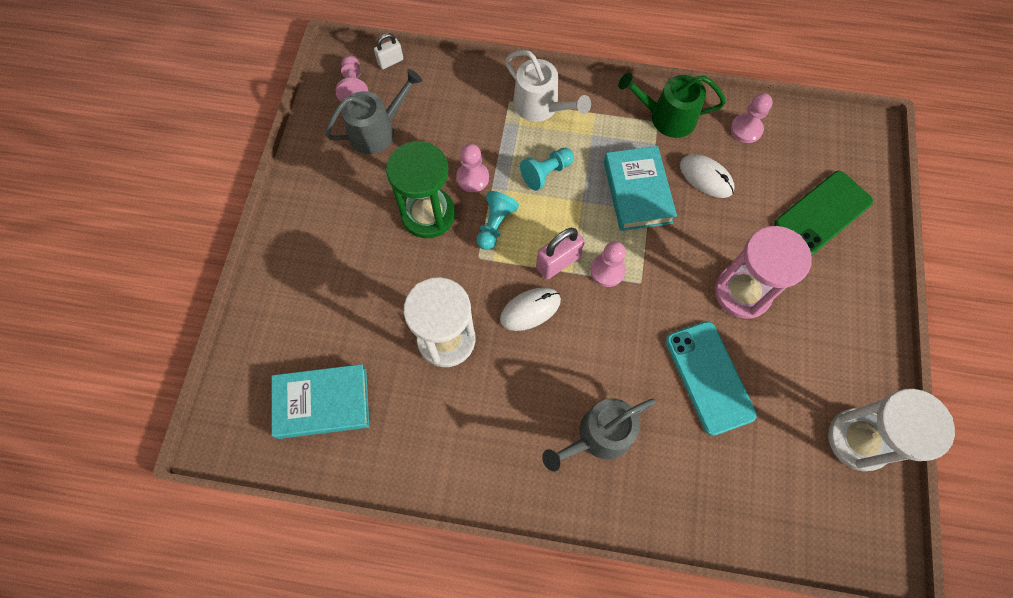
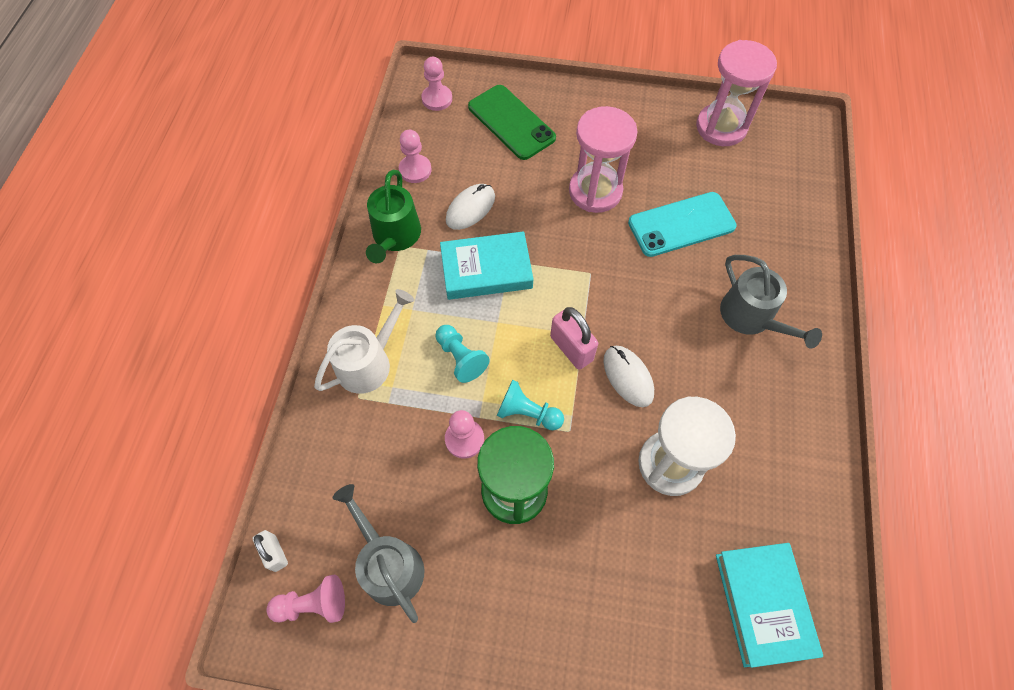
camera: 90 degrees left, 5 degrees down
(607, 271) = (579, 302): pink pawn -> pink pawn (437, 99)
(858, 439) = (721, 127): white hourglass -> pink hourglass

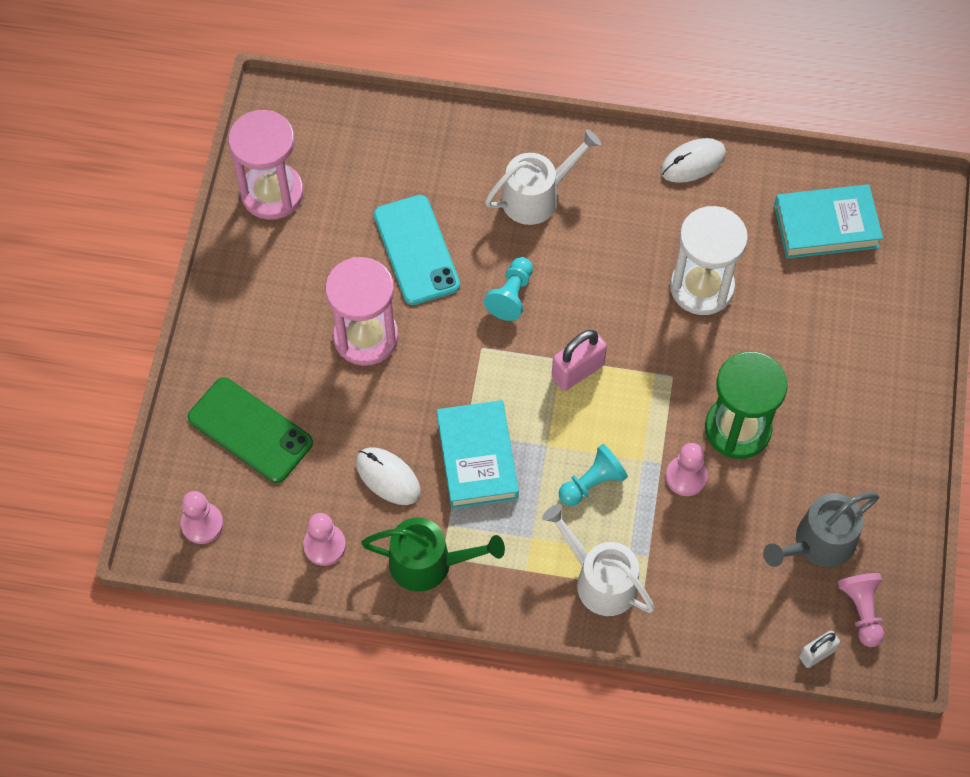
camera: 90 degrees left, 0 degrees up
(511, 122) = (250, 430): green phone -> green phone turned 75 degrees clockwise
(527, 413) = (654, 415): turquoise pawn -> turquoise pawn (511, 295)
(628, 377) = (609, 318): white mouse -> white mouse (693, 162)
(751, 317) = (536, 197): grey watering can -> white watering can

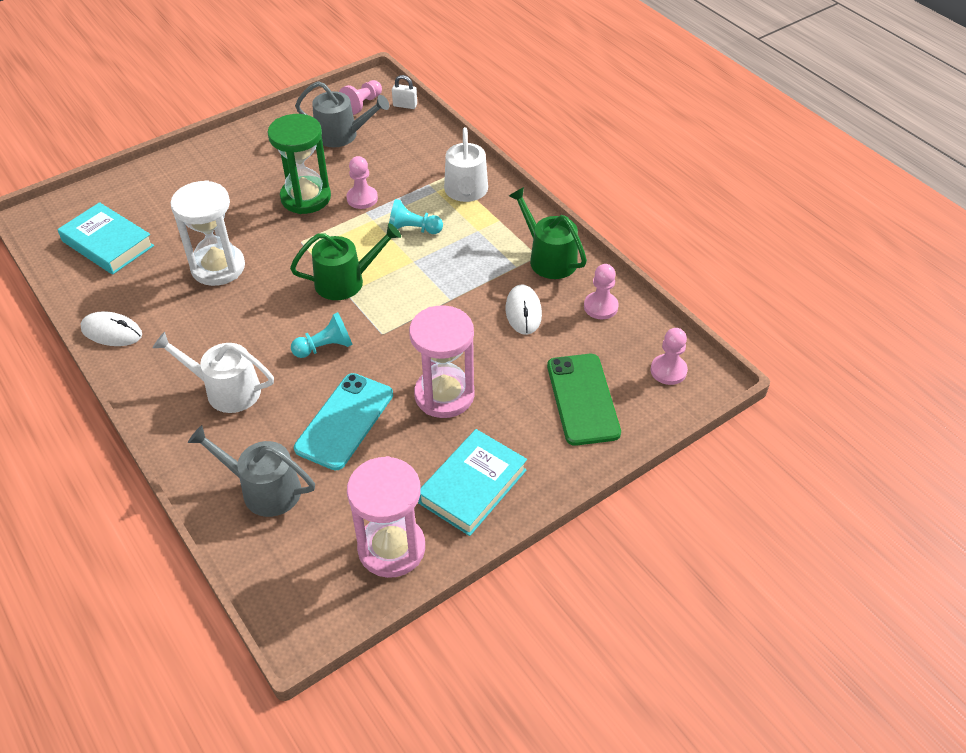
camera: 135 degrees left, 15 degrees down
(409, 156) = (264, 489): none -> grey watering can
(477, 458) = (459, 283): turquoise book -> turquoise book (472, 486)
(577, 371) = (345, 281): pink padlock -> green watering can

